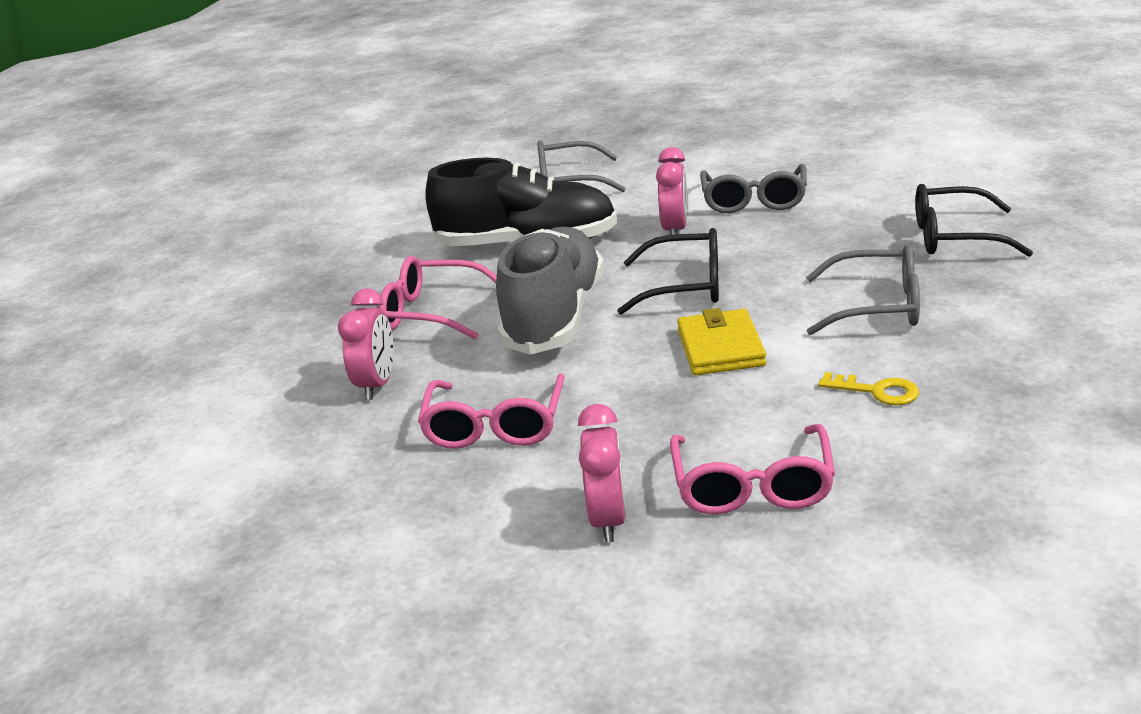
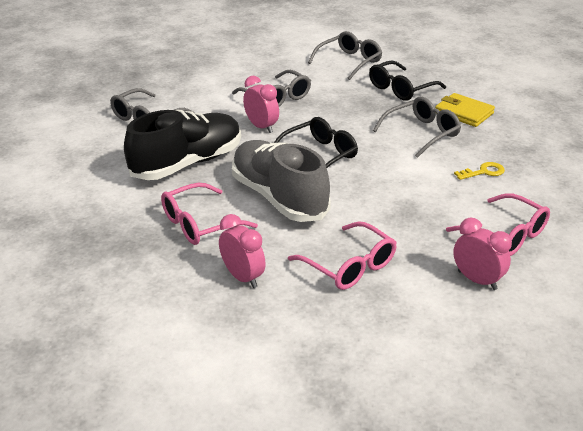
camera: 50 degrees left, 5 degrees up
(721, 348) = (388, 179): yellow wallet -> yellow wallet (464, 113)
(939, 180) = (349, 62): none -> grey glasses

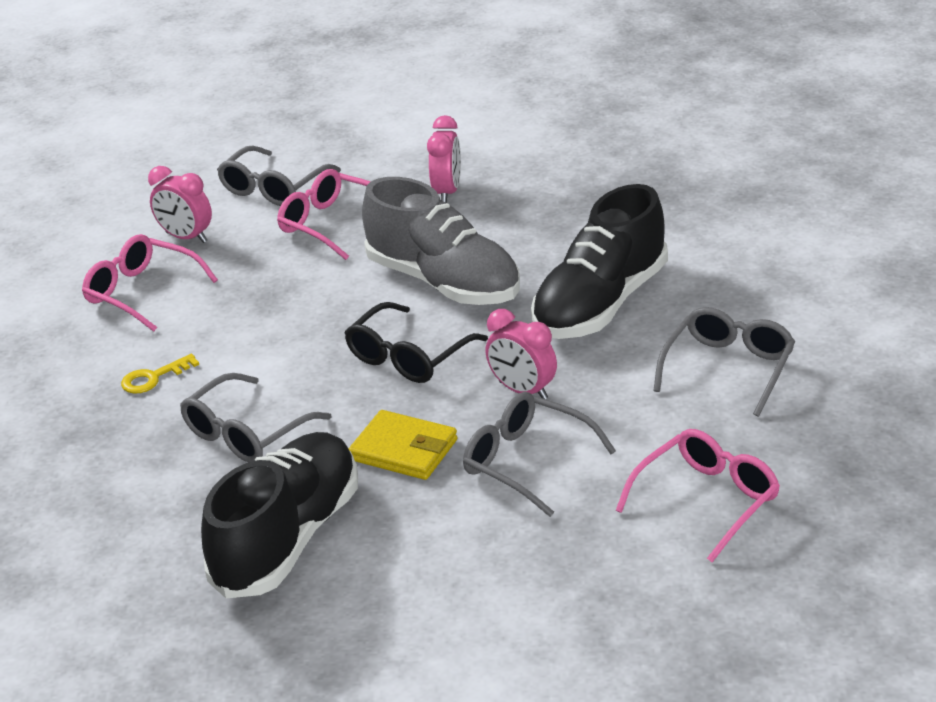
camera: 170 degrees right, 0 degrees up
(199, 224) = (529, 232): pink glasses -> pink glasses (707, 501)
(243, 277) = (447, 192): pink clock -> pink clock turned 120 degrees counterclockwise
(349, 62) = (411, 605): grey glasses -> grey glasses (273, 188)
(401, 89) = (288, 538): black glasses -> black shoe
(464, 113) = (167, 496): yellow wallet -> yellow wallet (404, 450)

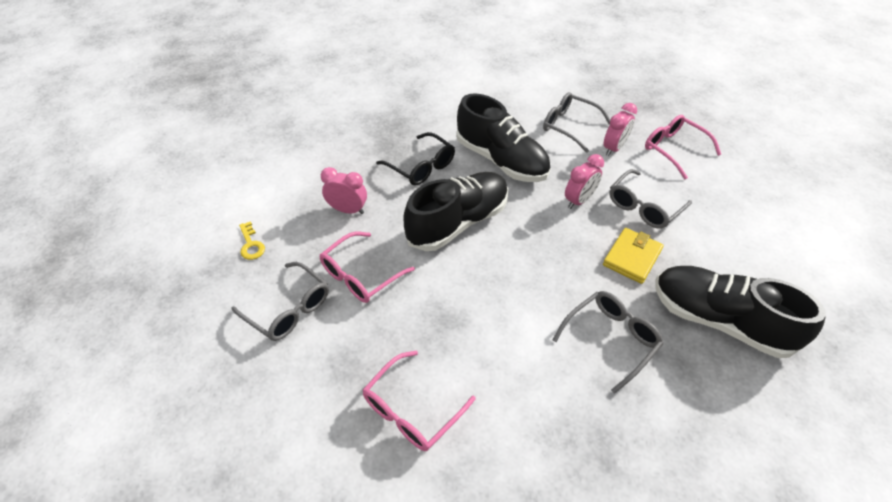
camera: 85 degrees left, 15 degrees up
(153, 378) = (537, 400): yellow key -> yellow key (251, 244)
(186, 237) = (338, 374): pink clock -> pink clock (613, 148)
(246, 433) = (610, 339): grey glasses -> grey glasses turned 90 degrees counterclockwise
(408, 357) = (536, 247): black glasses -> black glasses (421, 167)
(444, 283) = (458, 222): grey shoe -> black shoe

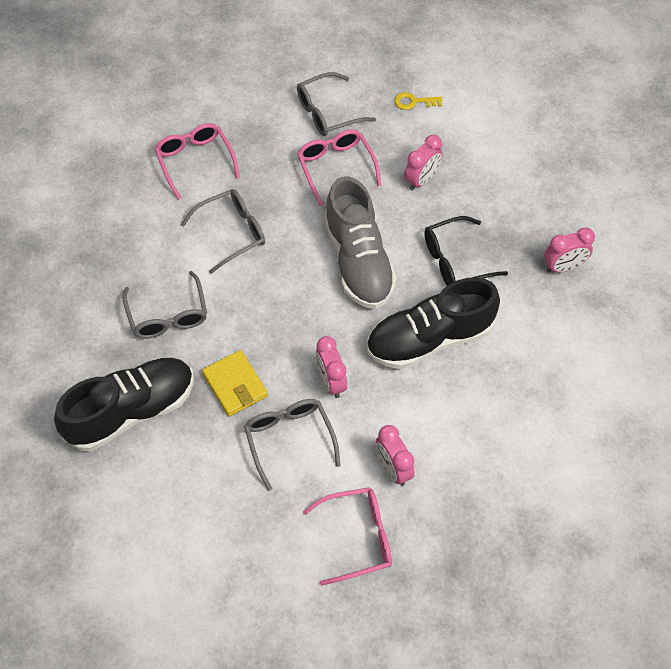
camera: 115 degrees right, 10 degrees up
(394, 114) = (563, 267): none -> pink clock
(458, 222) = (358, 261): black shoe -> grey shoe
(569, 126) = (456, 443): grey glasses -> grey glasses (232, 232)

